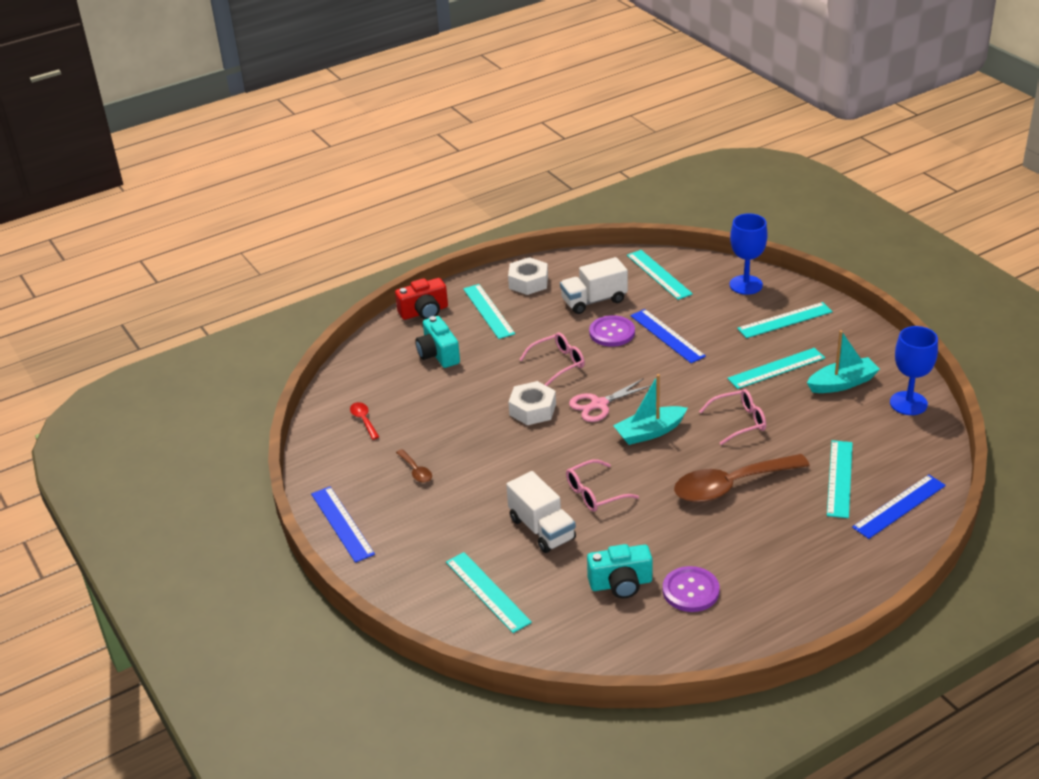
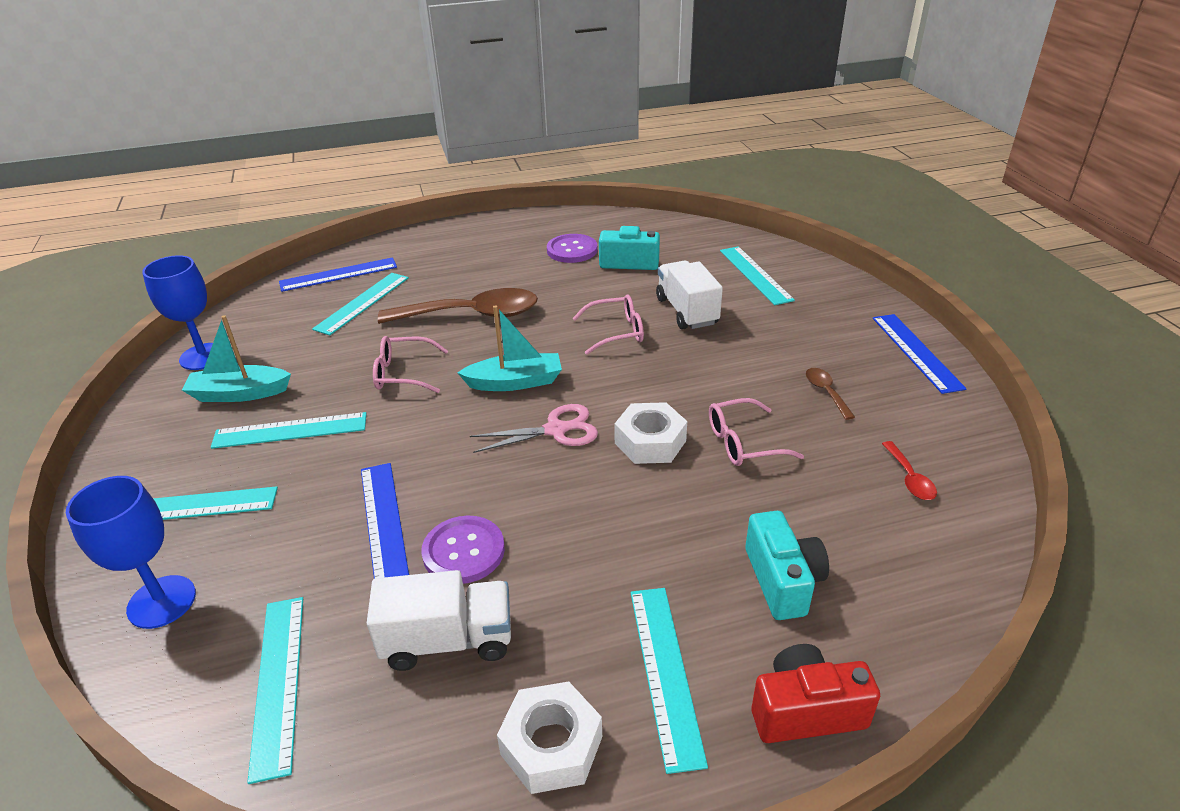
camera: 165 degrees left, 0 degrees up
(558, 363) = (581, 510): pink glasses -> pink glasses (743, 443)

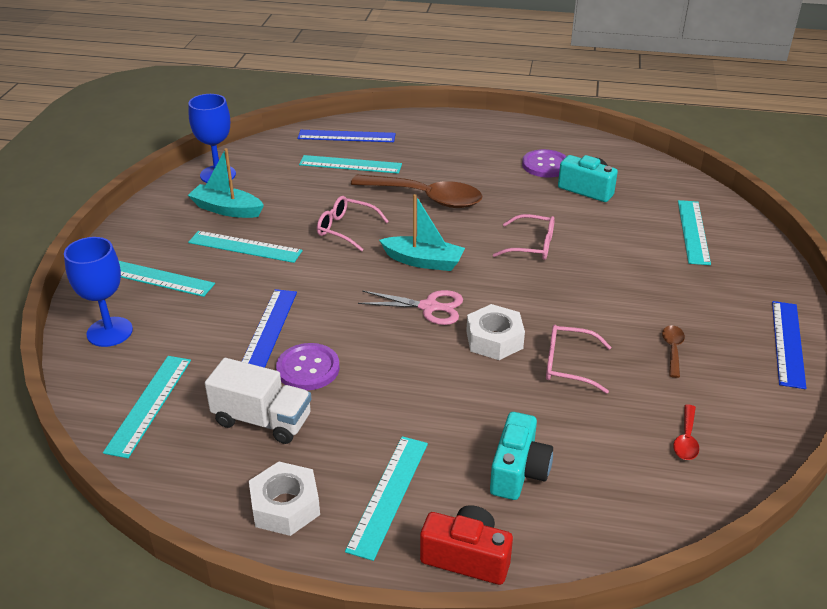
camera: 25 degrees right, 0 degrees up
(362, 303) = (350, 164): turquoise ruler -> turquoise ruler turned 45 degrees clockwise
(686, 311) = (605, 246): white truck -> none

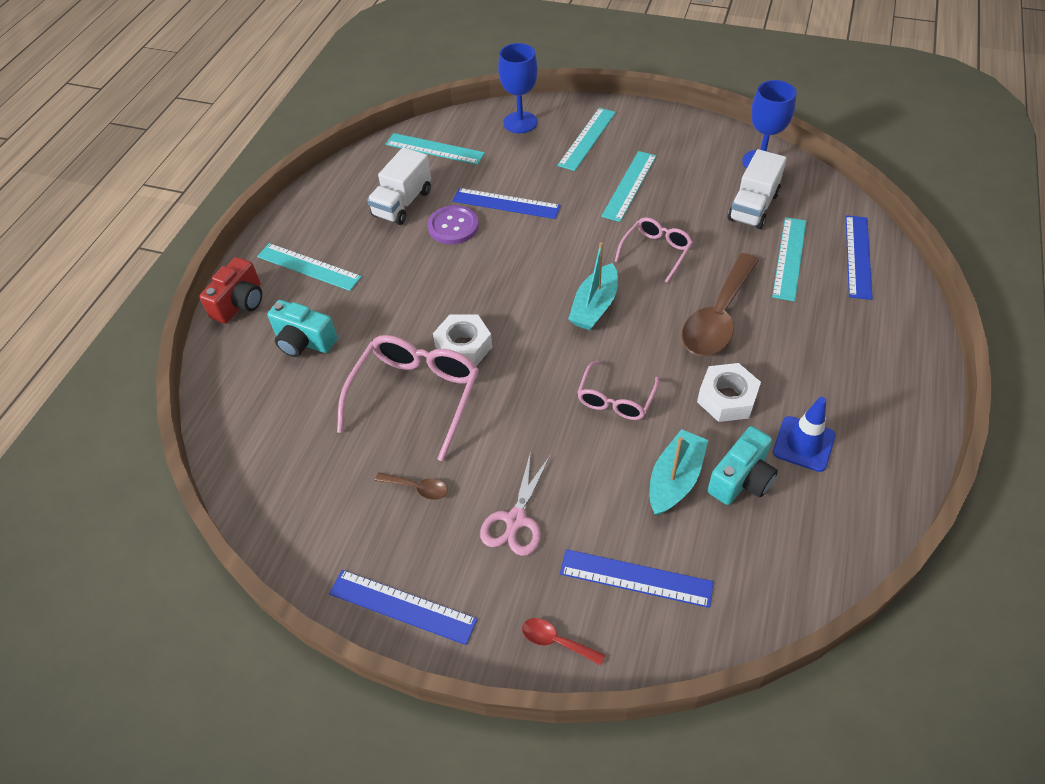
camera: 100 degrees right, 15 degrees up
(227, 209) = (694, 171): turquoise boat -> turquoise boat (675, 479)
(283, 179) = (753, 207): none -> white truck
(285, 506) = (318, 216): white nut -> white nut (727, 398)
(429, 307) = (520, 305): pink scissors -> pink scissors (516, 520)
(545, 165) = (803, 444): purple button -> blue traffic cone
(568, 365) = (416, 396): pink glasses -> pink glasses, size x1.70
(686, 439) = (298, 464): red spoon -> red spoon (556, 641)
(693, 231) = (636, 578): turquoise ruler -> blue ruler

